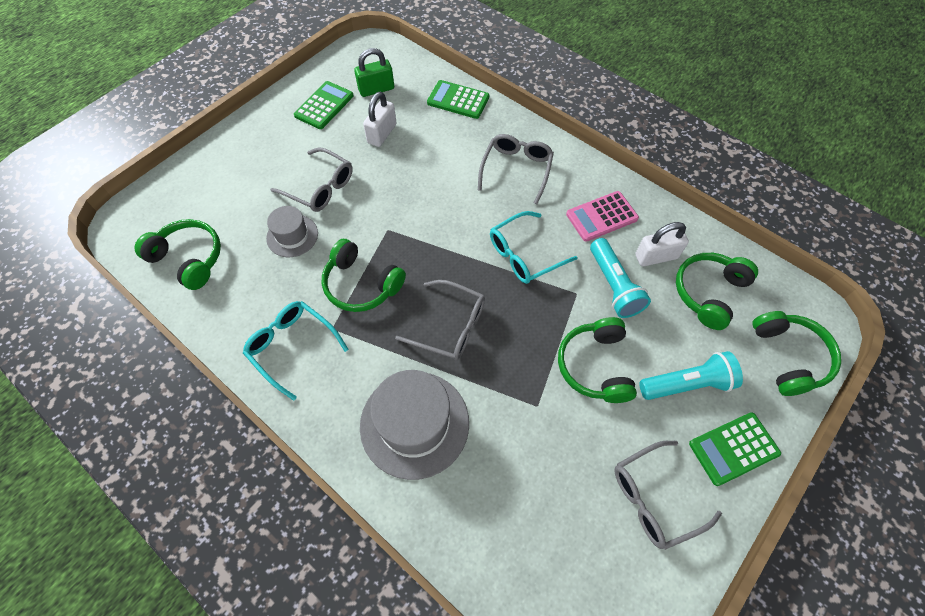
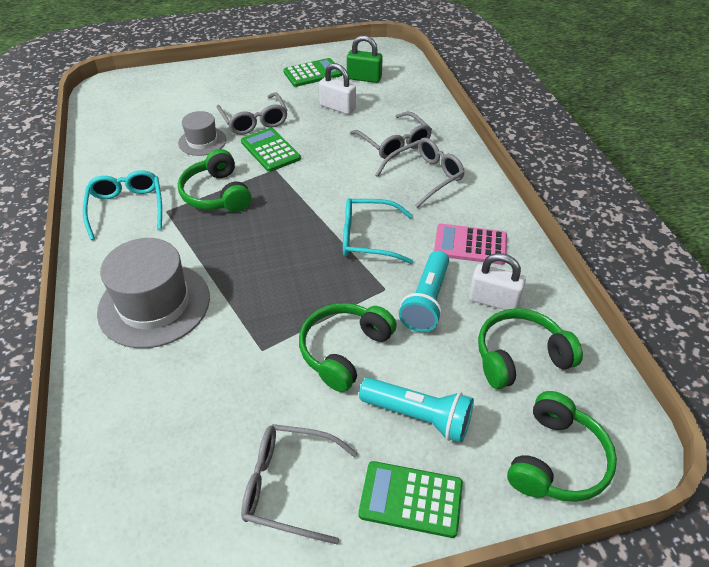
camera: 35 degrees right, 15 degrees down
(189, 258) = (122, 123): green headphones -> none
(382, 134) = (337, 107): white padlock -> white padlock turned 60 degrees clockwise
(449, 326) = (252, 255): grey glasses -> grey glasses (394, 143)
(458, 100) = (424, 110): green calculator -> green calculator (270, 150)

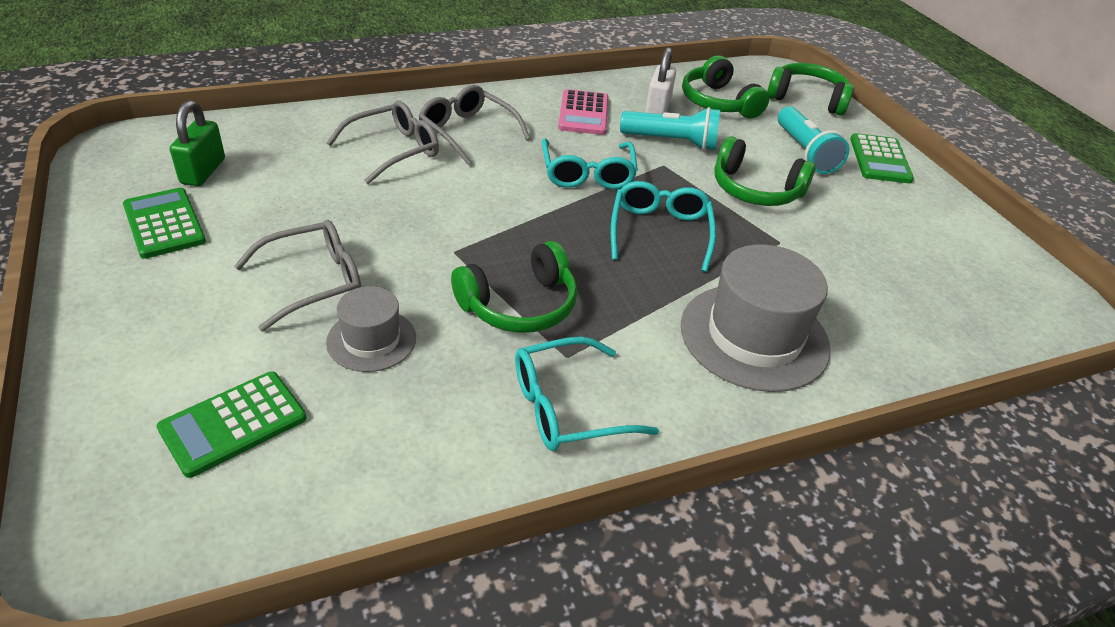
camera: 100 degrees left, 5 degrees down
(270, 150) = (404, 258): green calculator -> green calculator (233, 423)
(284, 271) = (660, 232): none -> turquoise glasses
(289, 486) = (911, 217): grey glasses -> none
(337, 107) = (289, 196): white padlock -> none
(419, 416) = (805, 152): turquoise flashlight -> turquoise flashlight turned 150 degrees clockwise

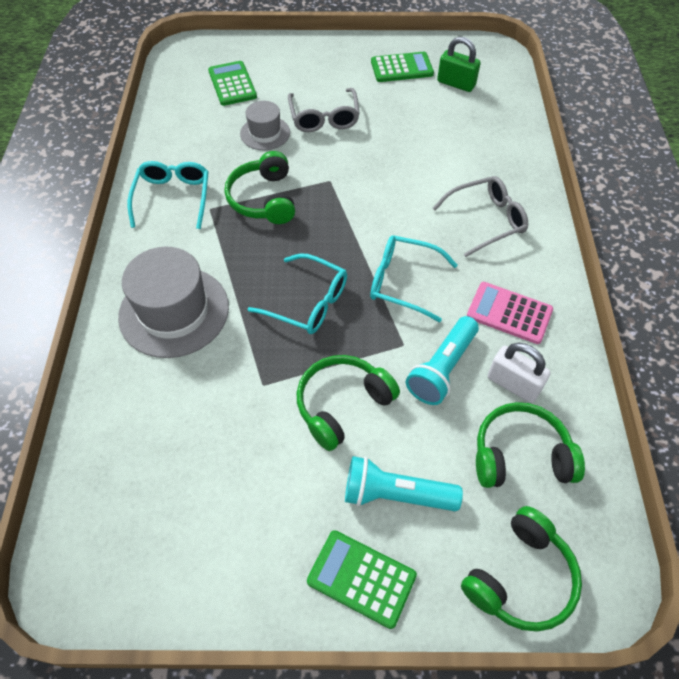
camera: 115 degrees right, 15 degrees up
(393, 150) = (465, 172): grey glasses -> none

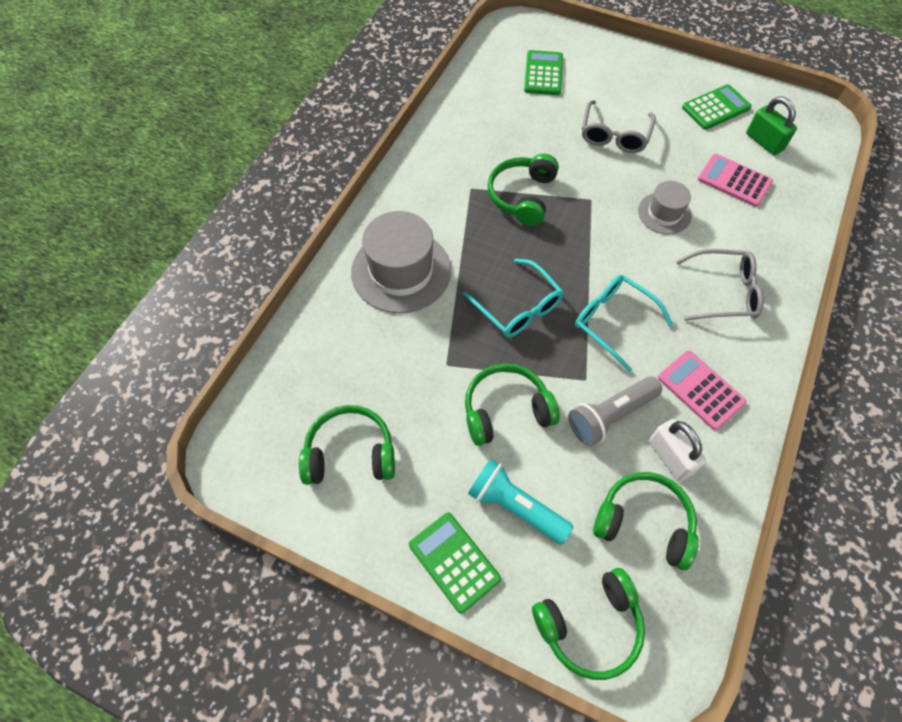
camera: 25 degrees right, 5 degrees up
(173, 198) = (443, 167): turquoise glasses -> none
(201, 516) = (350, 453): none -> green headphones
(265, 133) = (552, 132): grey hat -> grey hat (664, 213)
(401, 68) = (716, 108): green calculator -> green calculator turned 45 degrees counterclockwise
(442, 369) = (610, 415): turquoise flashlight -> grey flashlight
(447, 123) = (734, 181): none -> pink calculator

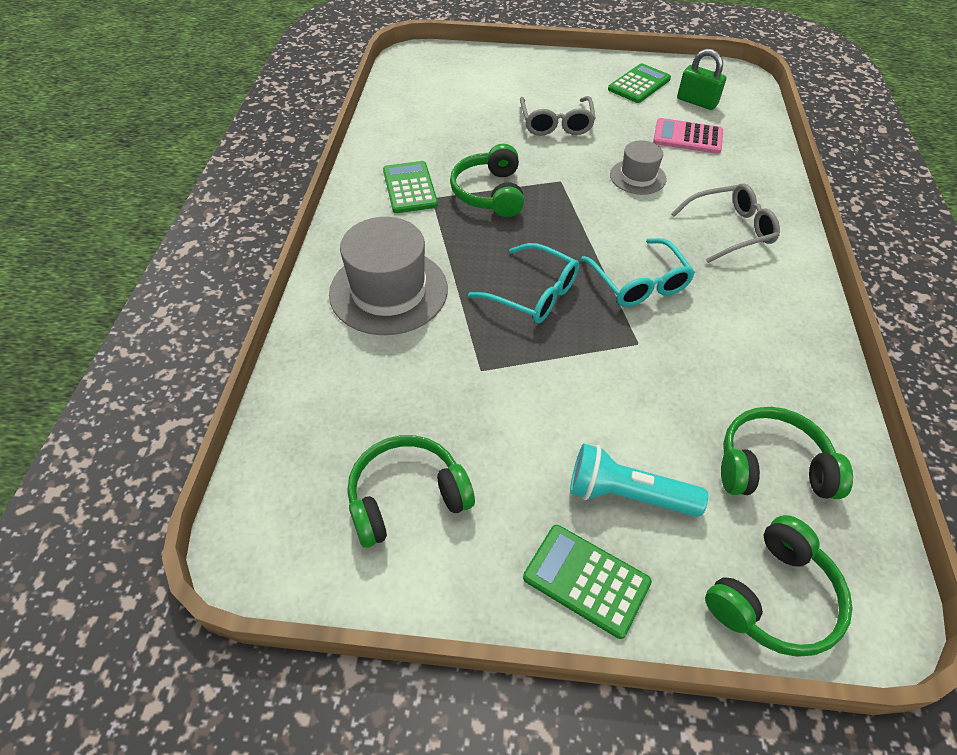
camera: 20 degrees left, 10 degrees down
(506, 410) = (568, 397): green headphones -> none
(543, 73) = (461, 88): green calculator -> green calculator (410, 188)
(610, 415) = (681, 371): grey flashlight -> none
(614, 322) = (639, 282): turquoise glasses -> turquoise glasses turned 135 degrees counterclockwise
(670, 457) = (762, 392): white padlock -> none
(700, 390) = (757, 321): pink calculator -> none

